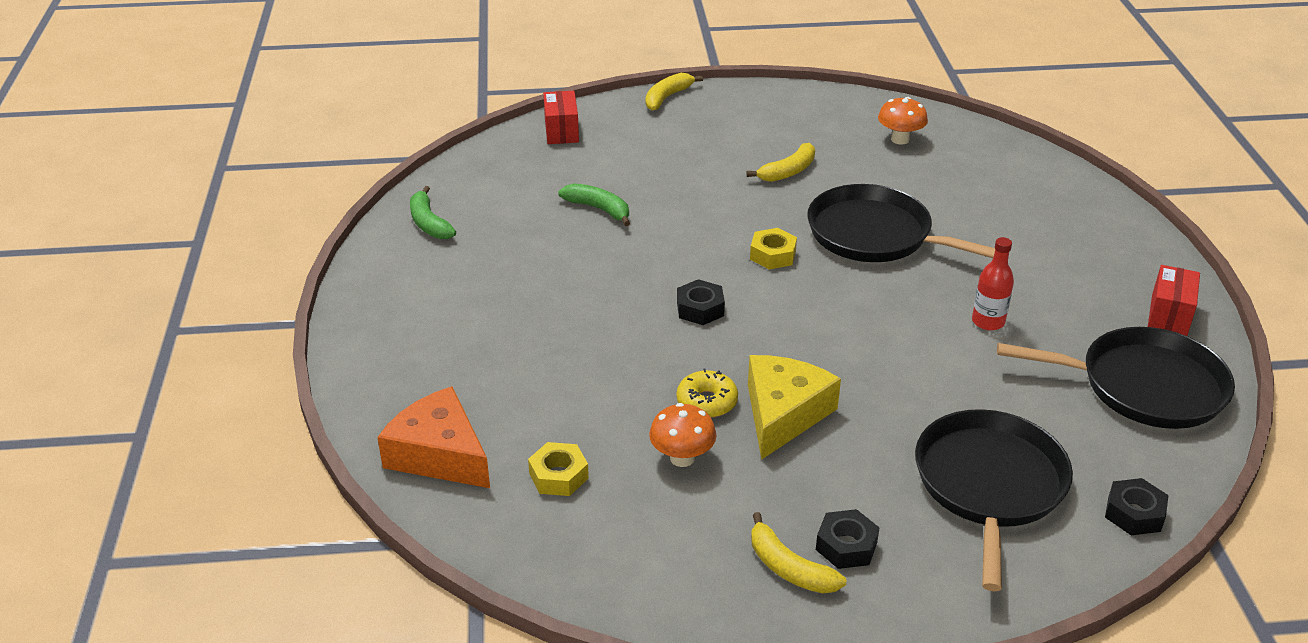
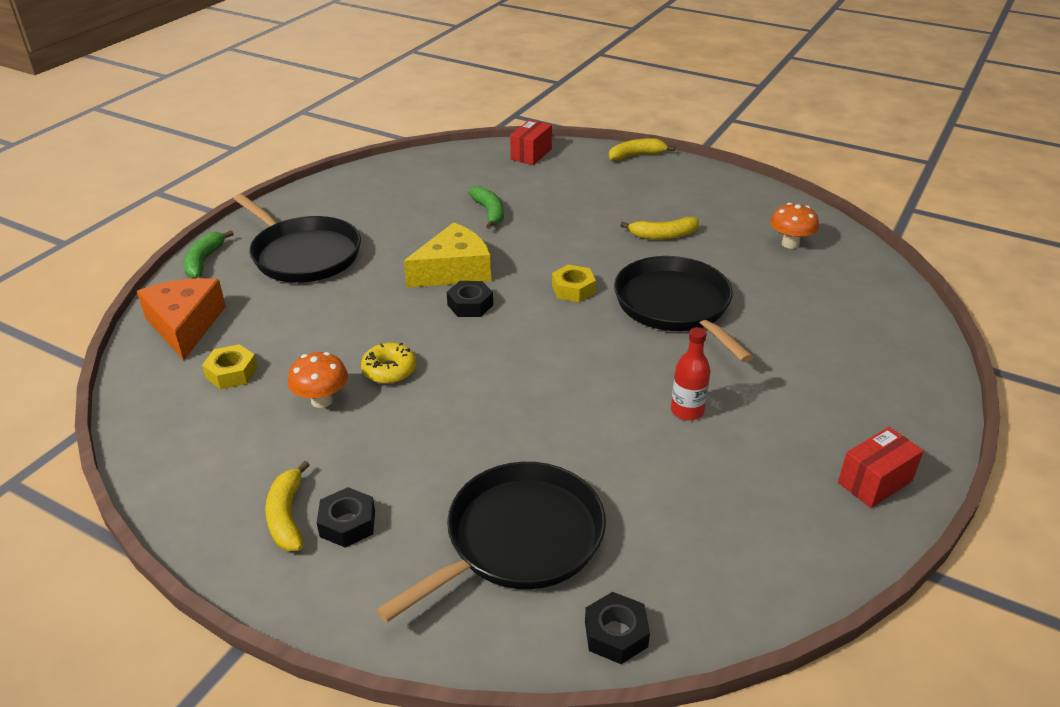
camera: 35 degrees right, 0 degrees up
(429, 223) = (370, 182): green banana -> green banana (204, 261)
(783, 414) = (431, 404): yellow cheese -> yellow cheese (454, 270)
(1144, 386) = (769, 530): black pan -> black pan (303, 254)

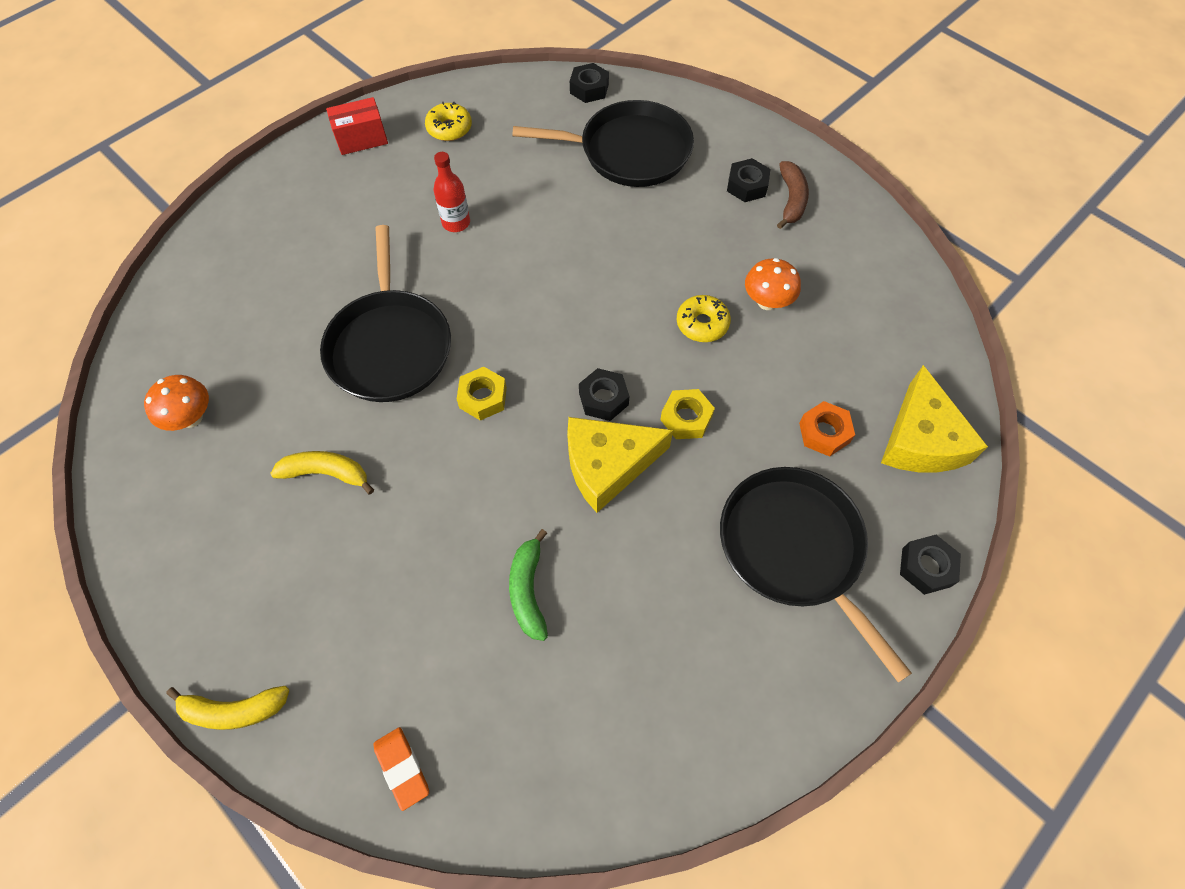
camera: 165 degrees left, 25 degrees up
(185, 325) = (921, 440): orange cheese -> yellow cheese
(204, 261) = (926, 567): green banana -> black nut
(231, 373) = (856, 355): yellow nut -> yellow nut (686, 418)
(272, 316) = (824, 432): none -> orange nut
(287, 516) = (791, 200): yellow banana -> brown banana
(518, 539) = (629, 151): black pan -> black pan turned 150 degrees counterclockwise
(531, 154) = (402, 768): red box -> orange eraser
(777, 520) = (449, 128): none -> yellow donut

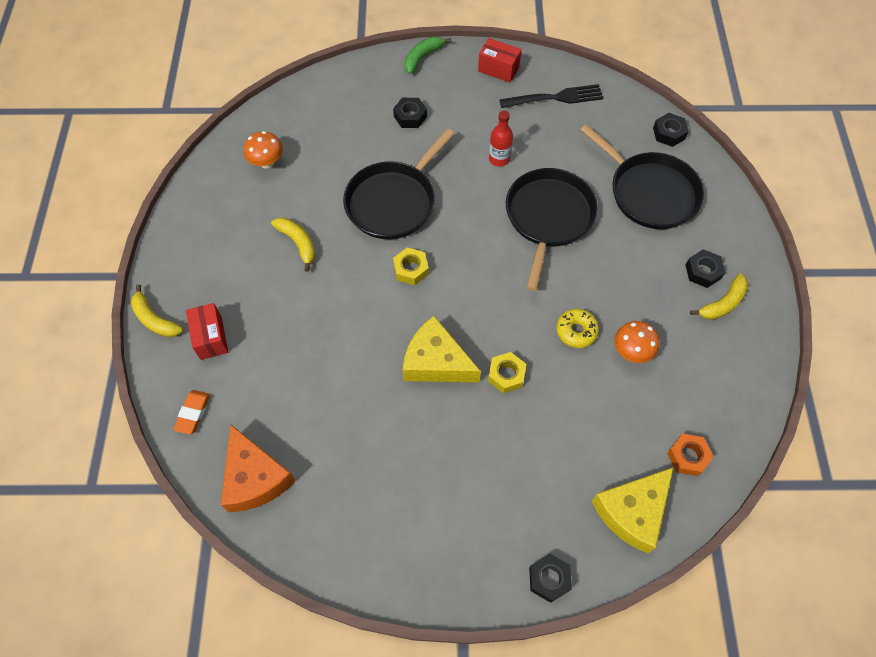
camera: 45 degrees right, 0 degrees up
(331, 664) = (211, 337): none -> red box
(449, 128) = (555, 98): yellow donut -> black fork
(528, 590) = (329, 387): green banana -> green banana (422, 57)
(553, 764) = (255, 478): none -> orange cheese
(603, 399) = (473, 325): black nut -> black nut (410, 116)
(791, 200) = (723, 303): brown banana -> yellow banana
(794, 549) = (486, 497): black pan -> black pan (548, 217)
(824, 432) = (577, 454): orange nut -> orange nut (688, 456)

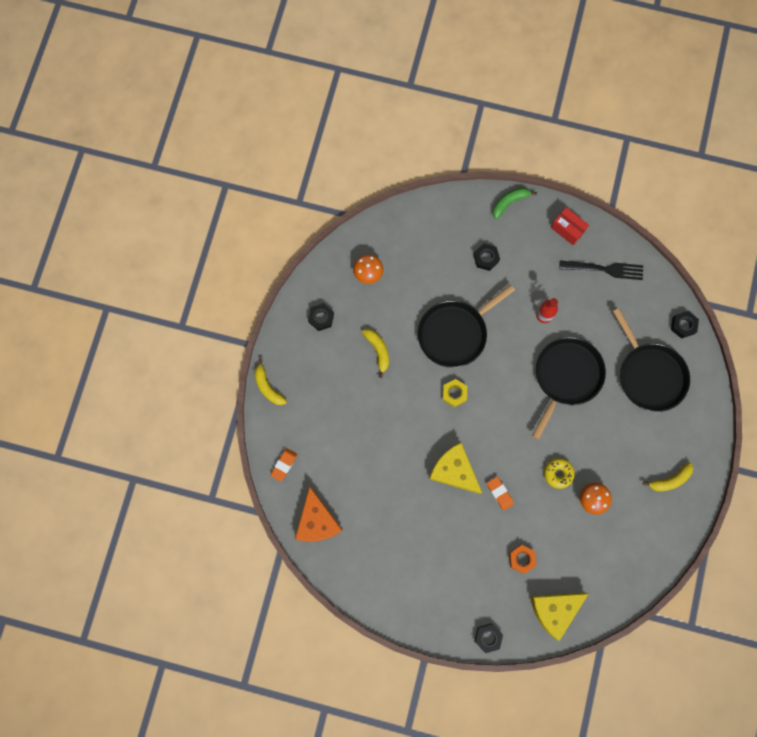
camera: 15 degrees right, 15 degrees up
(211, 337) = (304, 411): red box -> none
(506, 375) = (499, 493): yellow nut -> orange eraser
(688, 456) = (604, 584): orange nut -> orange nut (521, 559)
(703, 271) = (665, 451): black nut -> black nut (321, 318)

